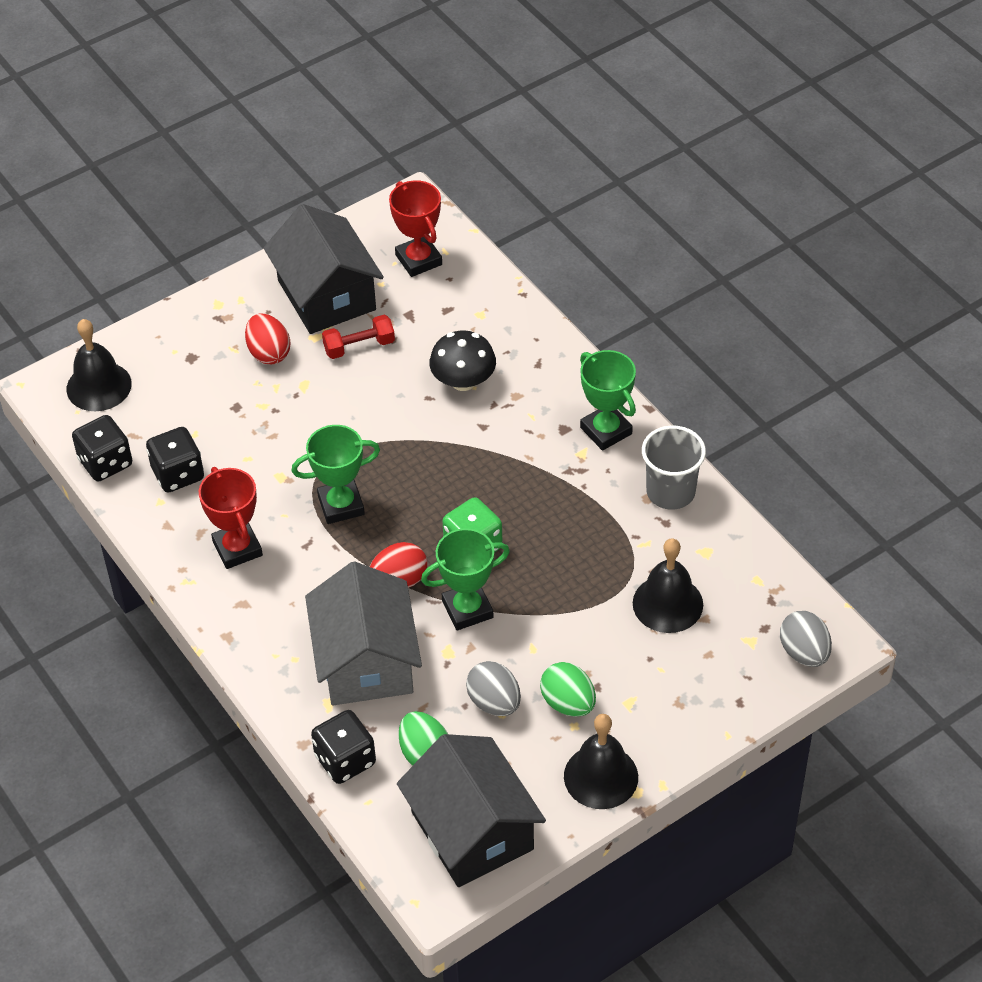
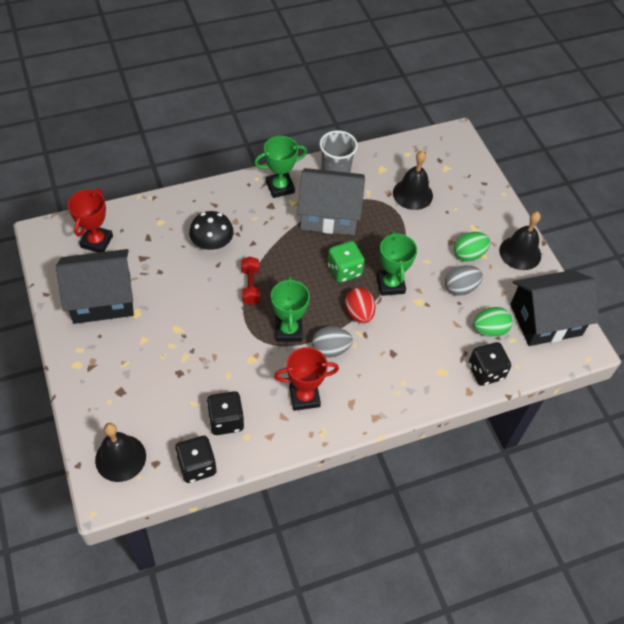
camera: 80 degrees left, 5 degrees up
(269, 353) = (139, 343): red egg -> none
(359, 346) = (157, 291): red dumbbell -> red dumbbell (250, 286)
(366, 661) = (415, 344): grey house -> grey house (329, 214)
(418, 260) = (97, 241): red trophy -> red trophy turned 60 degrees counterclockwise
(804, 652) = (459, 149): grey egg -> grey egg (330, 349)

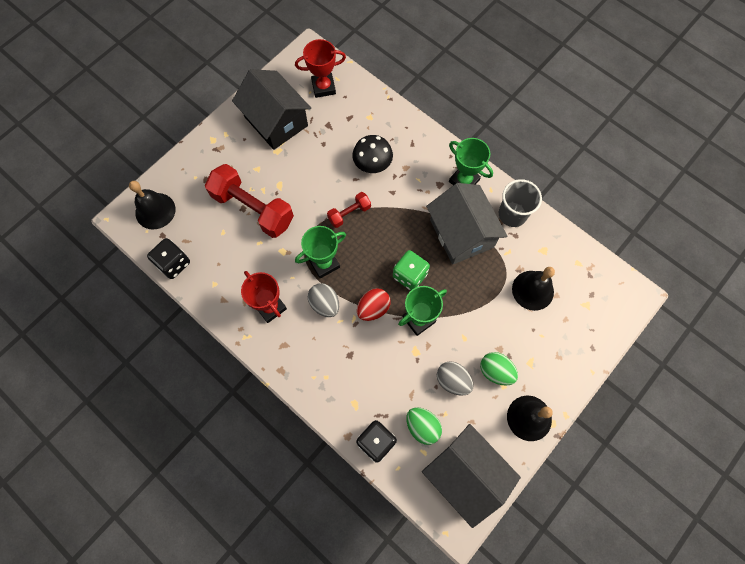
camera: 65 degrees right, 15 degrees up
(186, 364) = (253, 208): none -> red dumbbell
(226, 420) = (220, 262): black dice -> none

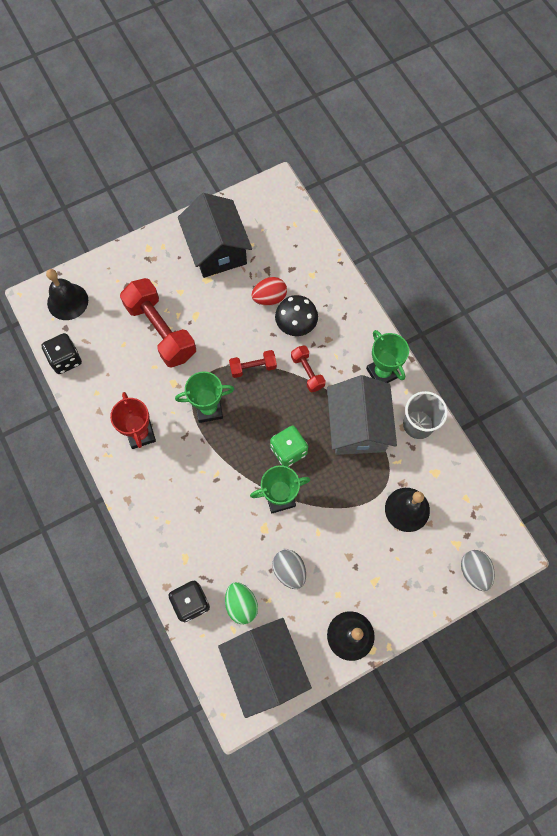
camera: 20 degrees right, 0 degrees up
(323, 87) = (277, 229): red trophy -> none
(325, 304) = (194, 450): grey egg -> grey egg (474, 571)
(373, 308) = (239, 471): red egg -> red egg (269, 298)
(399, 202) = (307, 372): none -> red dumbbell
(495, 371) = (336, 577): green egg -> none

